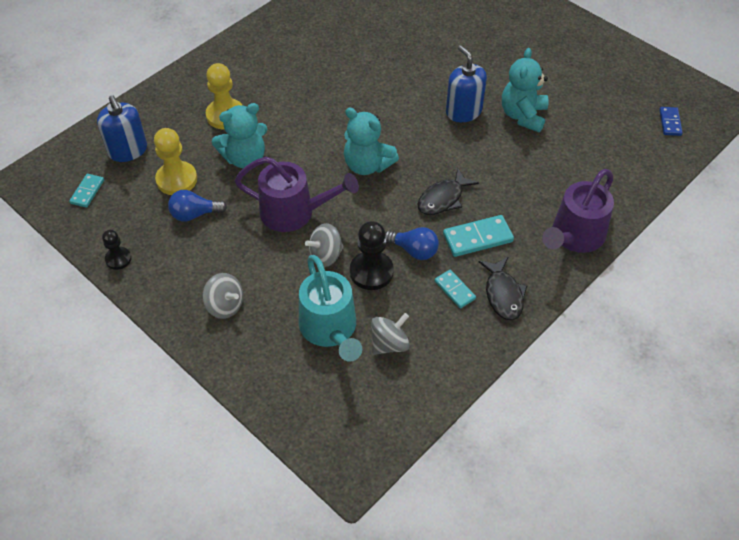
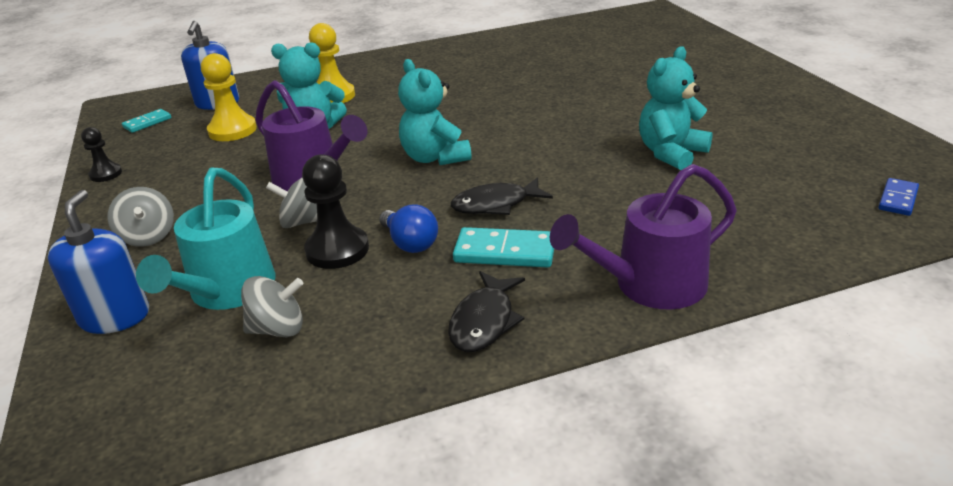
camera: 30 degrees right, 20 degrees down
(194, 214) = (215, 158): blue light bulb -> none
(454, 290) = (421, 297): turquoise domino -> none
(463, 111) = (595, 137): blue soap dispenser -> blue soap dispenser (115, 317)

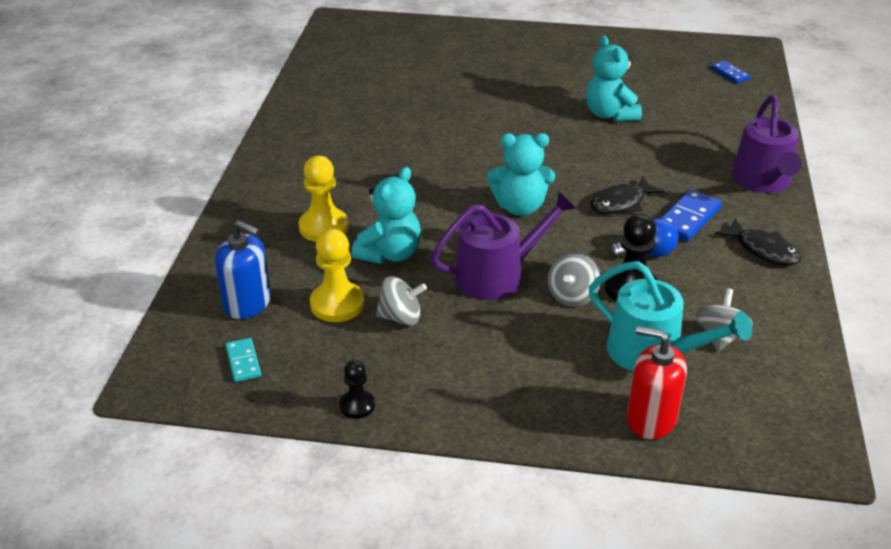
camera: 65 degrees left, 5 degrees up
(115, 317) = (651, 419): blue soap dispenser -> red soap dispenser
(148, 236) = (526, 387): grey spinning top -> grey spinning top (401, 317)
(495, 204) = (621, 203): black fish -> black fish turned 45 degrees clockwise
(505, 252) = (688, 218): turquoise domino -> blue domino

